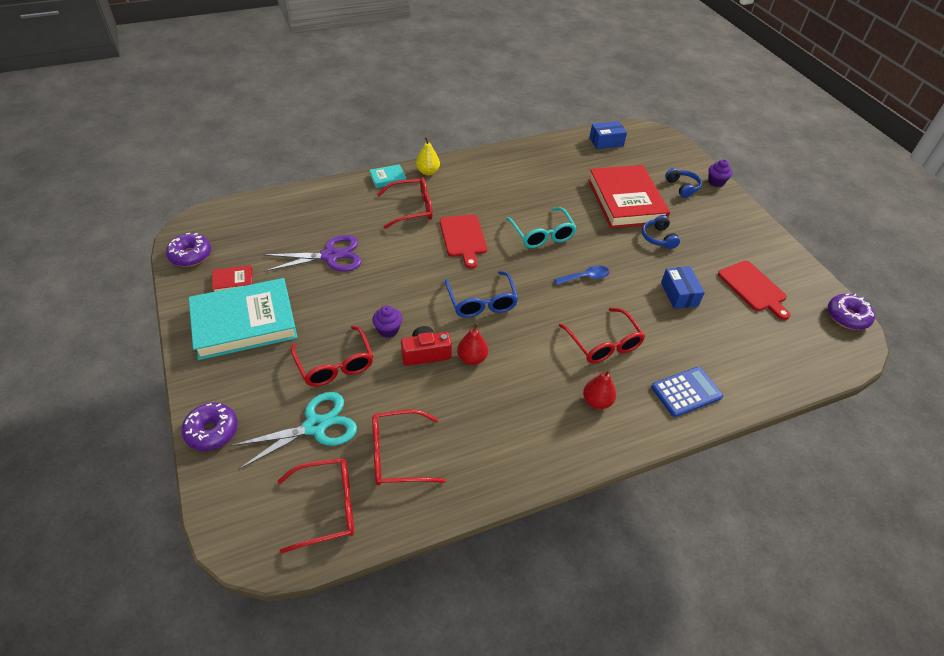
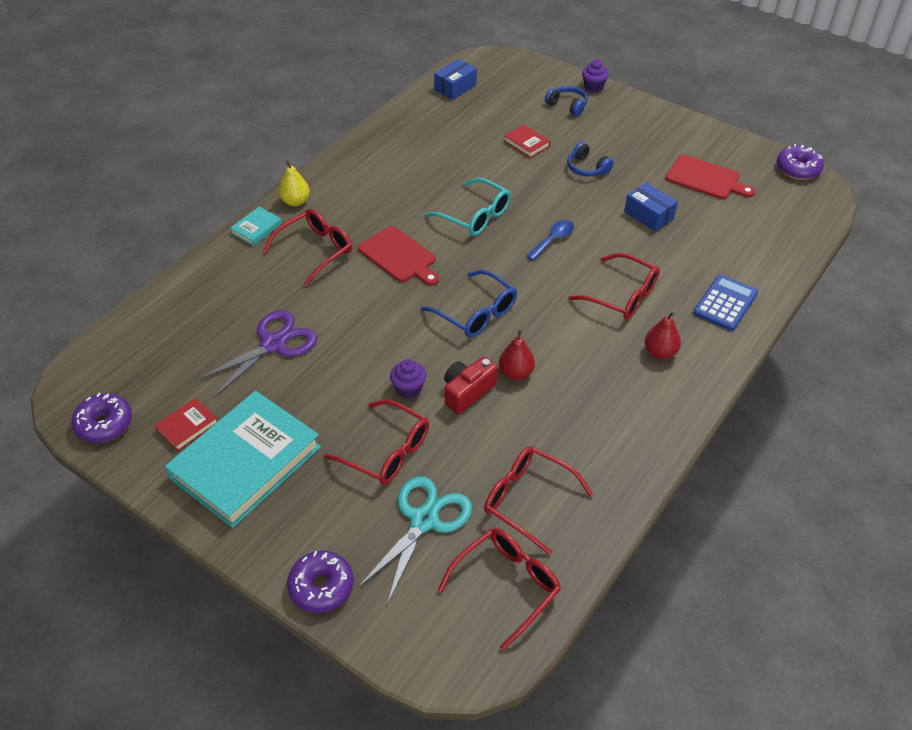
camera: 30 degrees left, 0 degrees up
(397, 455) = (527, 500): red glasses -> red glasses turned 75 degrees clockwise
(626, 201) = (526, 143): red book -> red book, size x0.42

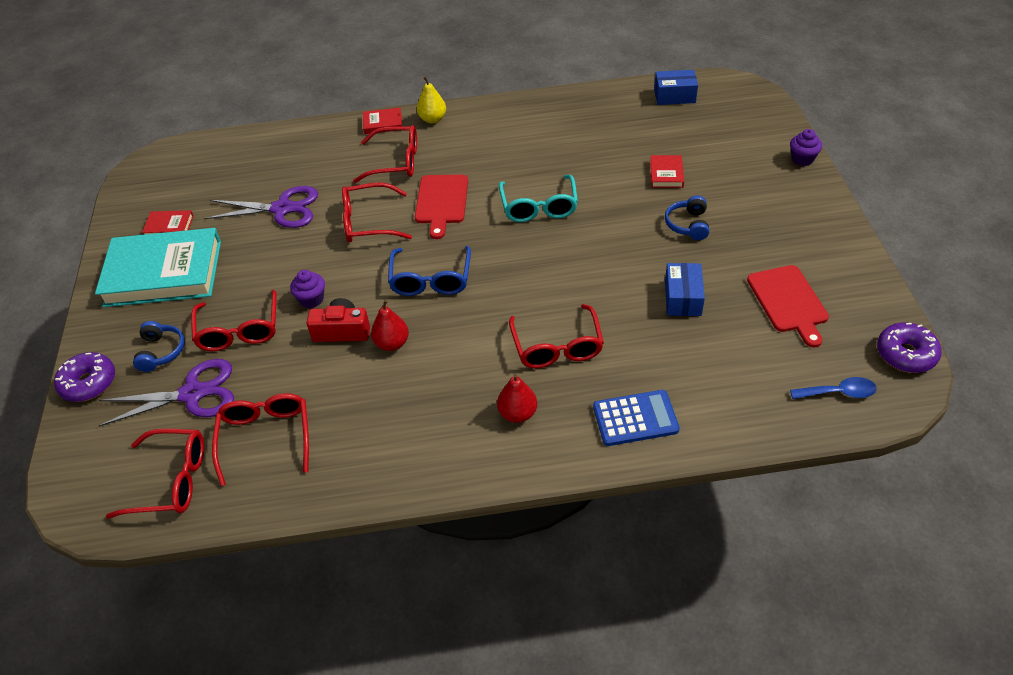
camera: 50 degrees right, 0 degrees up
(104, 424) = (137, 194): purple donut -> none
(256, 228) = (383, 123): turquoise book -> red book
(364, 306) = (368, 222): none -> red glasses
(424, 520) = (192, 394): turquoise scissors -> purple scissors
(553, 239) = (570, 264): blue spoon -> blue spoon (838, 393)
(567, 106) = (751, 162): blue headphones -> blue headphones (161, 352)

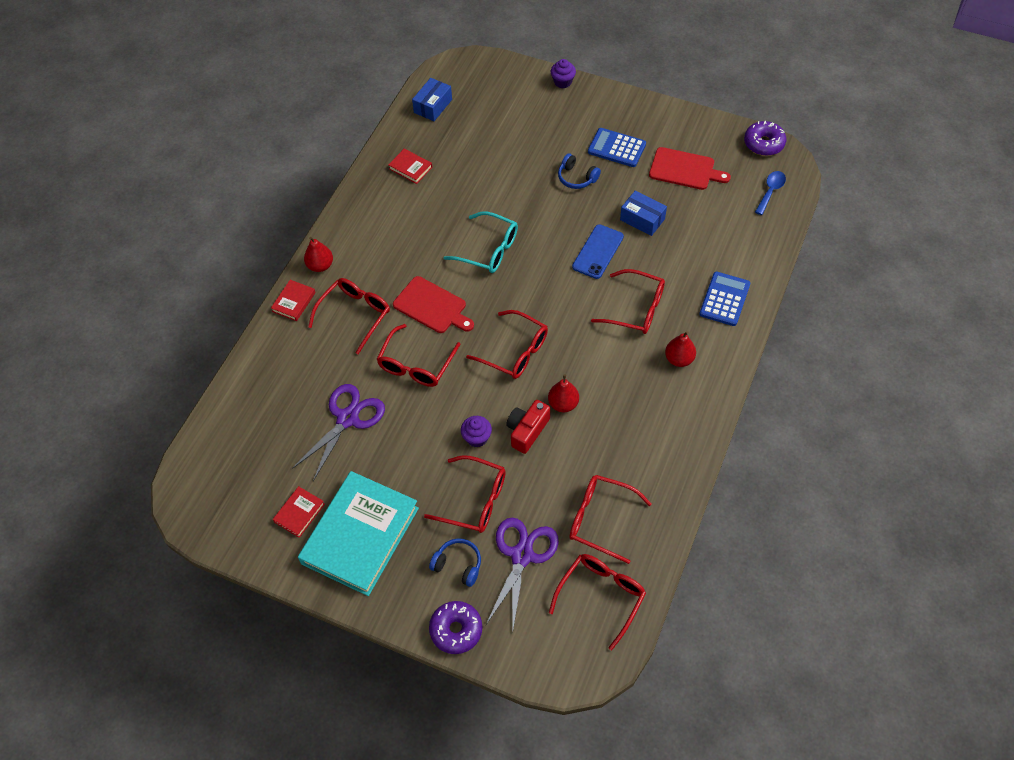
camera: 60 degrees left, 10 degrees up
(431, 280) = (515, 352): blue glasses -> red glasses
(433, 119) = (320, 265): yellow pear -> red pear
(606, 283) = (597, 252): none -> blue phone
(666, 174) = (516, 160): red book -> red book (410, 168)
(759, 235) = (616, 148): none -> blue calculator

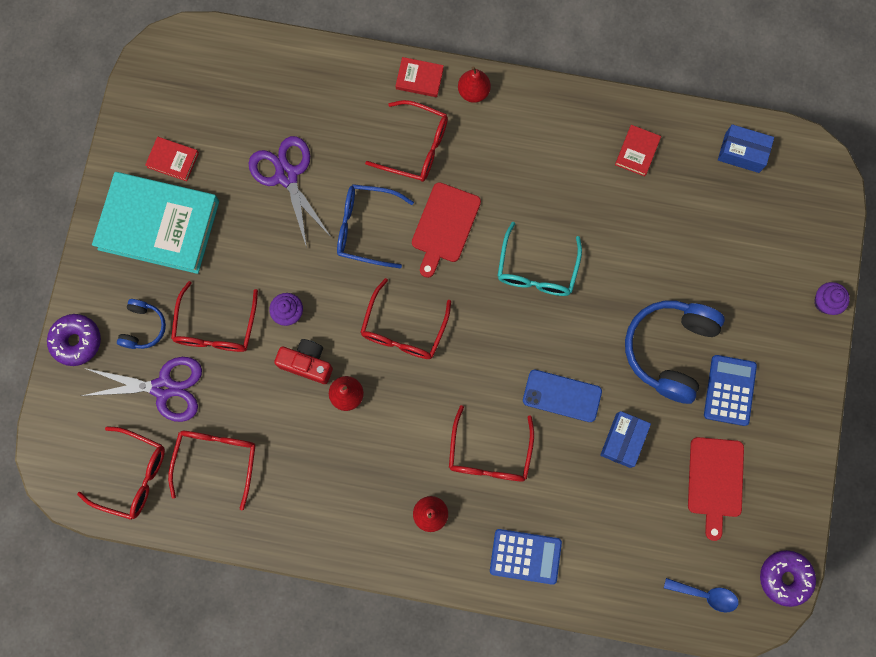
camera: 75 degrees right, 20 degrees up
(347, 418) = (287, 176): purple scissors -> purple scissors turned 135 degrees counterclockwise
(416, 364) = (366, 228): red glasses -> blue glasses
(576, 178) = (669, 350): blue headphones -> blue headphones, size x1.98

